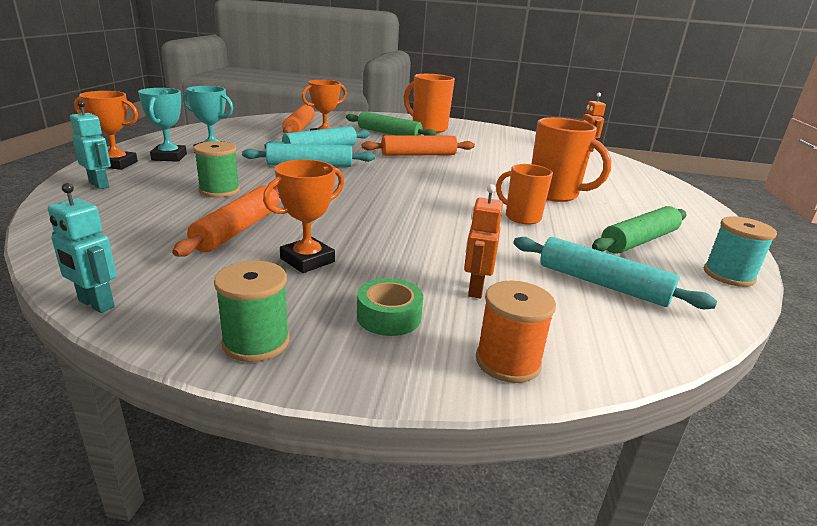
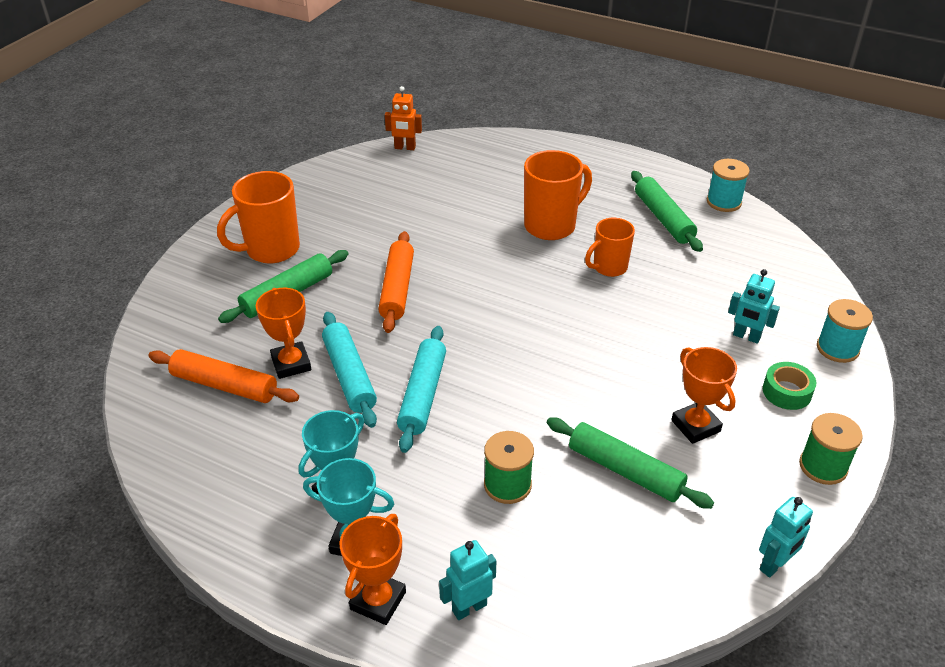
camera: 70 degrees left, 15 degrees up
(238, 229) = (625, 470): orange rolling pin -> green rolling pin
(475, 289) = (746, 337): orange robot -> turquoise robot
(508, 362) = (837, 348): orange spool -> turquoise spool
(602, 284) = (737, 269): turquoise rolling pin -> none

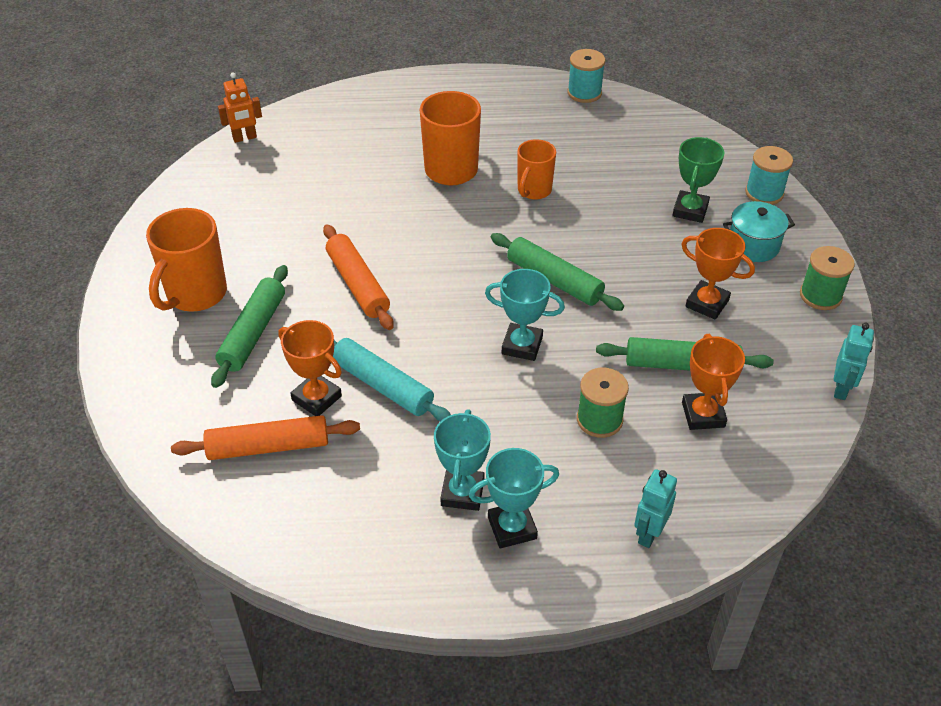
camera: 30 degrees left, 5 degrees up
(378, 600) = (572, 566): orange trophy -> orange trophy (703, 414)
(423, 394) = (464, 374): turquoise rolling pin -> none
(491, 392) = (522, 345): none -> turquoise trophy
(663, 218) = (545, 127): green rolling pin -> green rolling pin (554, 280)
(746, 337) = (690, 210): turquoise robot -> green trophy
(787, 392) = (753, 245): green tape -> turquoise pot

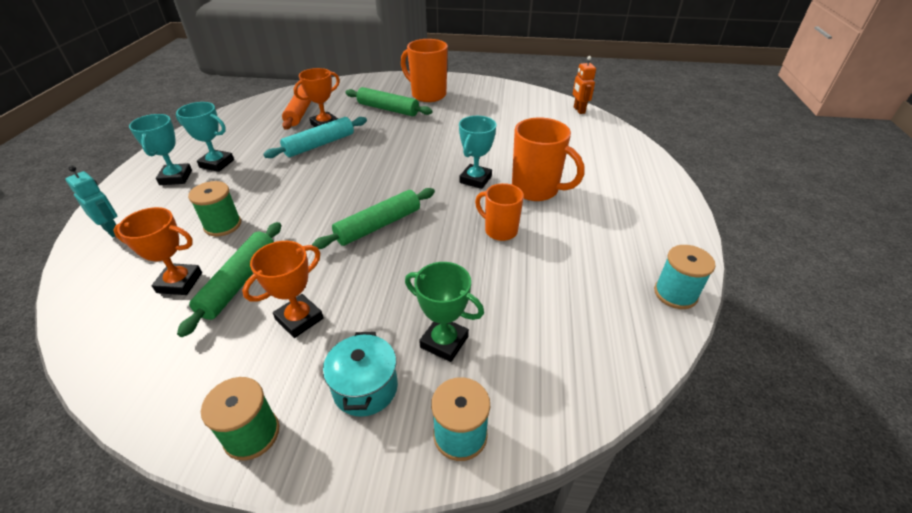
camera: 100 degrees right, 5 degrees down
(358, 284) = (414, 142): orange rolling pin -> none
(522, 345) = (318, 200): turquoise trophy -> turquoise trophy (475, 179)
(841, 389) = (117, 401): turquoise robot -> none

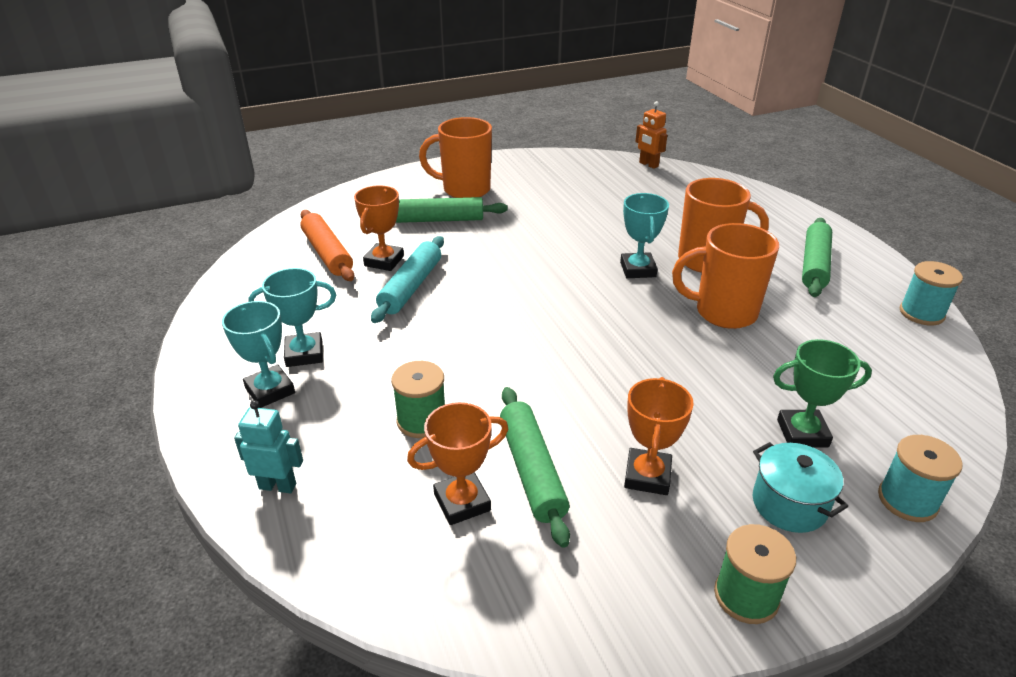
camera: 30 degrees left, 5 degrees down
(378, 225) = (601, 352): green rolling pin -> green rolling pin (814, 265)
(500, 230) = (723, 312): orange mug -> orange mug, size x1.58

